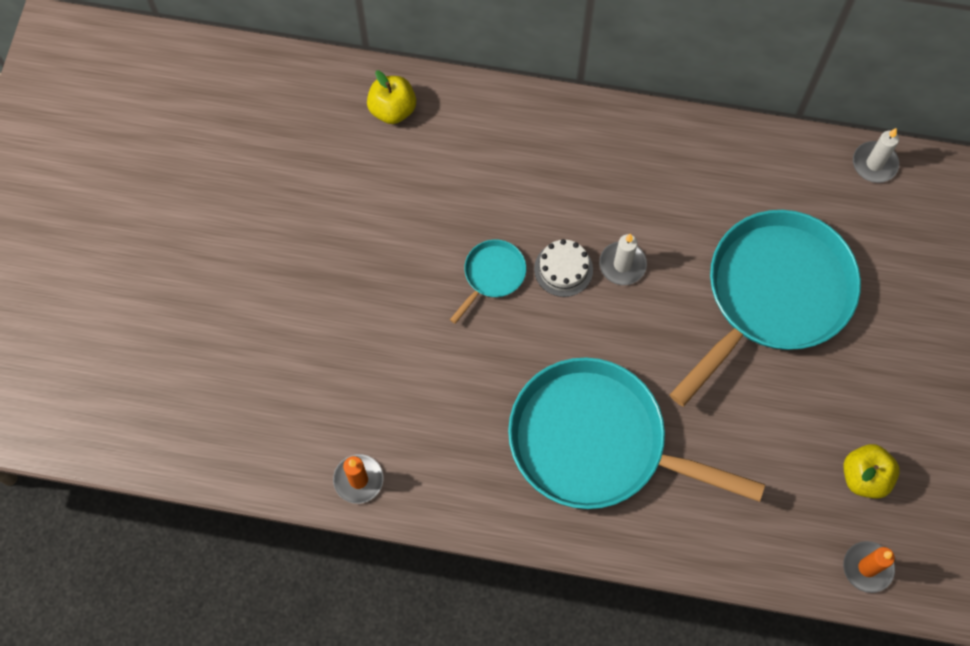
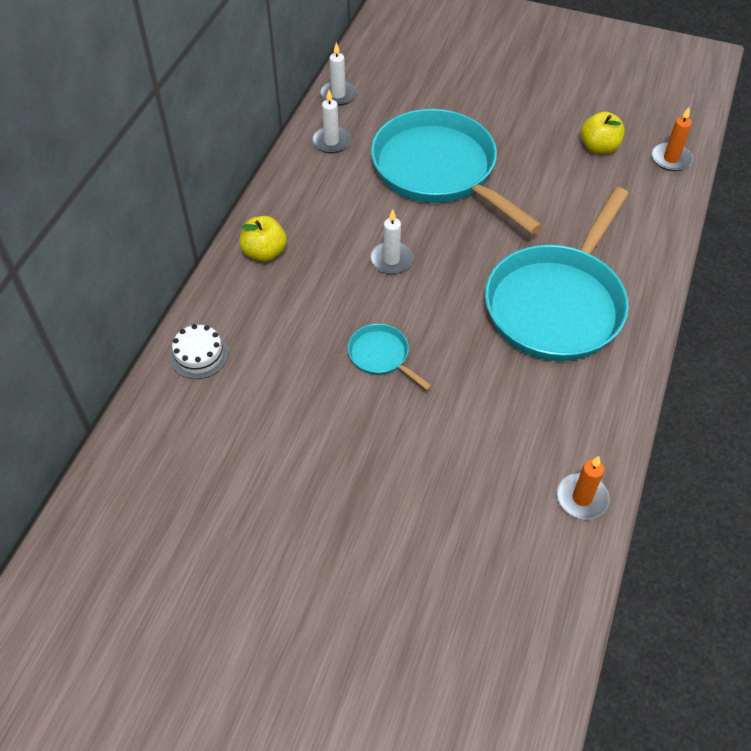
camera: 80 degrees left, 15 degrees down
(392, 110) = (175, 414): yellow apple -> yellow apple (264, 252)
(563, 269) = (387, 301): white cake -> white cake (199, 355)
(790, 171) = (331, 141): none -> white candle

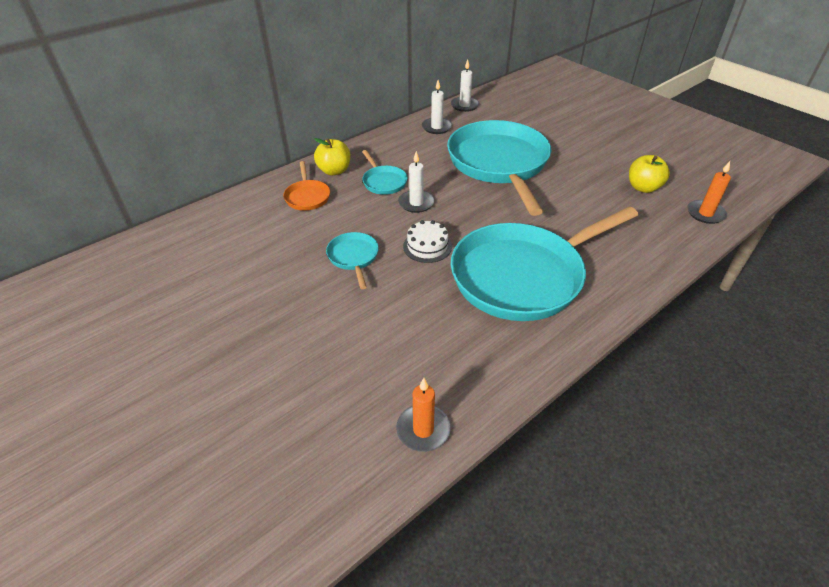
camera: 30 degrees right, 10 degrees down
(199, 355) = (236, 211): white cake -> white cake (427, 246)
(265, 301) = (307, 197): none -> orange pan
(333, 245) = (383, 182): none -> turquoise pan

